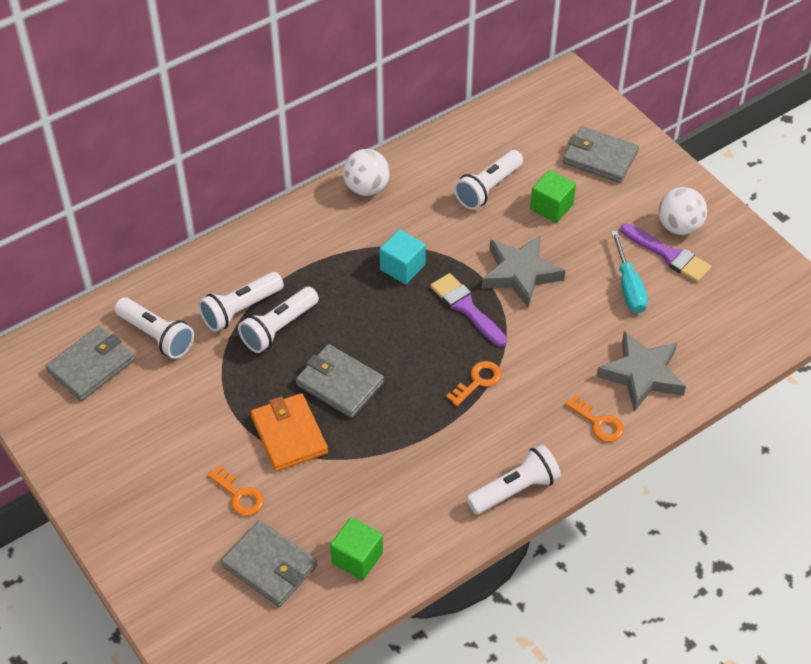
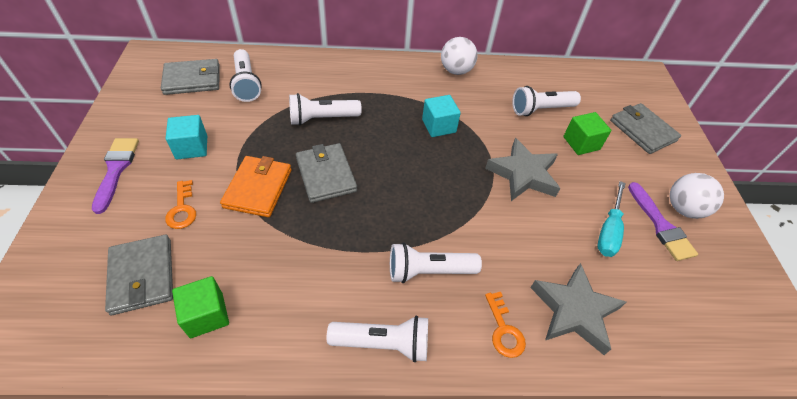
camera: 30 degrees right, 0 degrees up
(179, 436) = (191, 147): none -> turquoise cube
(240, 310) = (310, 96): white flashlight -> white flashlight (429, 271)
(466, 308) = (462, 175): purple brush -> purple brush (116, 169)
(478, 381) = (427, 232): orange key -> none

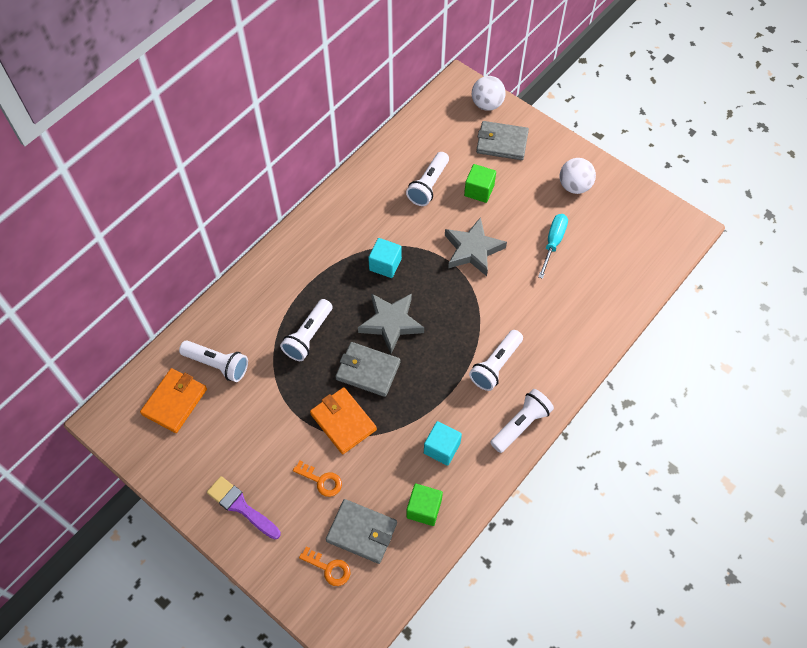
camera: 45 degrees left, 10 degrees up
(191, 147) = (261, 443): turquoise cube -> turquoise cube (442, 448)
(192, 79) = (174, 401): grey wallet -> orange wallet
(456, 71) = (338, 205): white ball -> white ball (487, 104)
(504, 330) = (564, 356): orange key -> orange key (329, 568)
(574, 311) = (583, 311): grey star -> grey star (391, 323)
(608, 231) = (553, 242): turquoise screwdriver -> turquoise screwdriver turned 135 degrees counterclockwise
(661, 225) = (574, 211): purple brush -> none

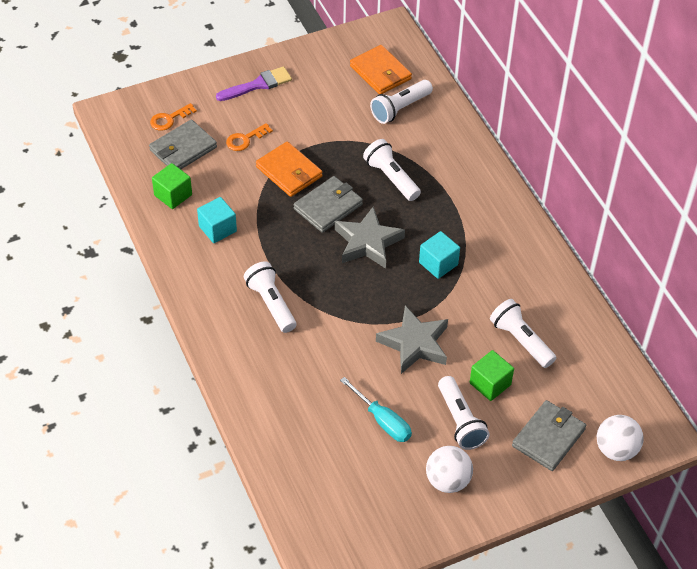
camera: 115 degrees right, 10 degrees down
(343, 421) = (289, 172): orange wallet -> orange wallet turned 60 degrees clockwise
(520, 425) = (199, 295): white flashlight -> white flashlight (460, 421)

